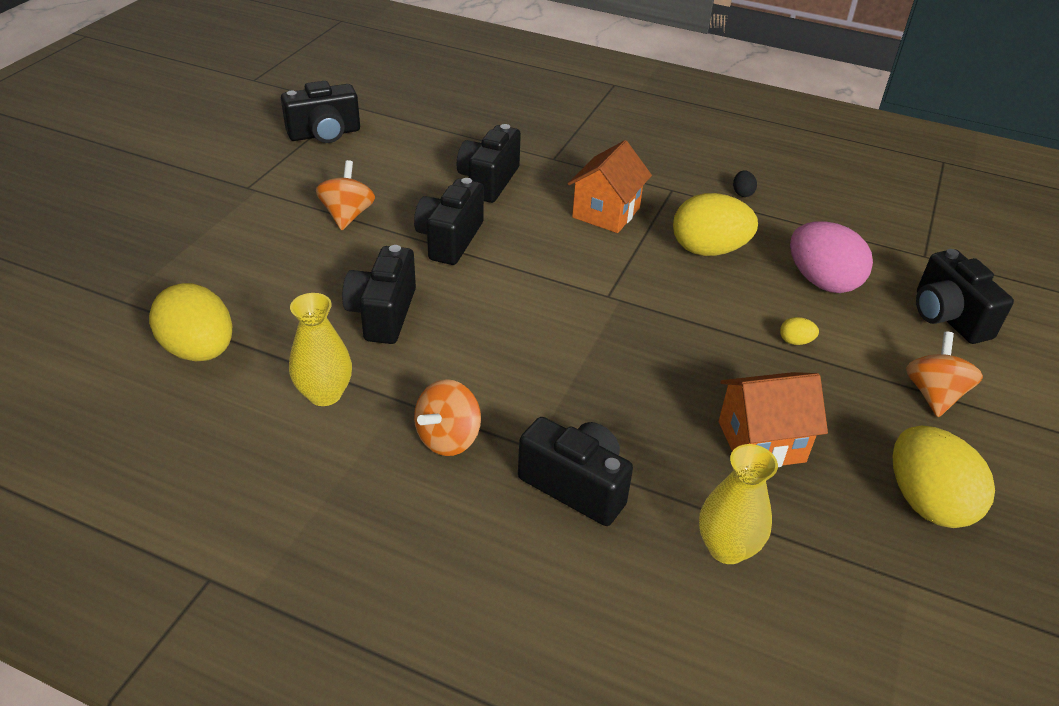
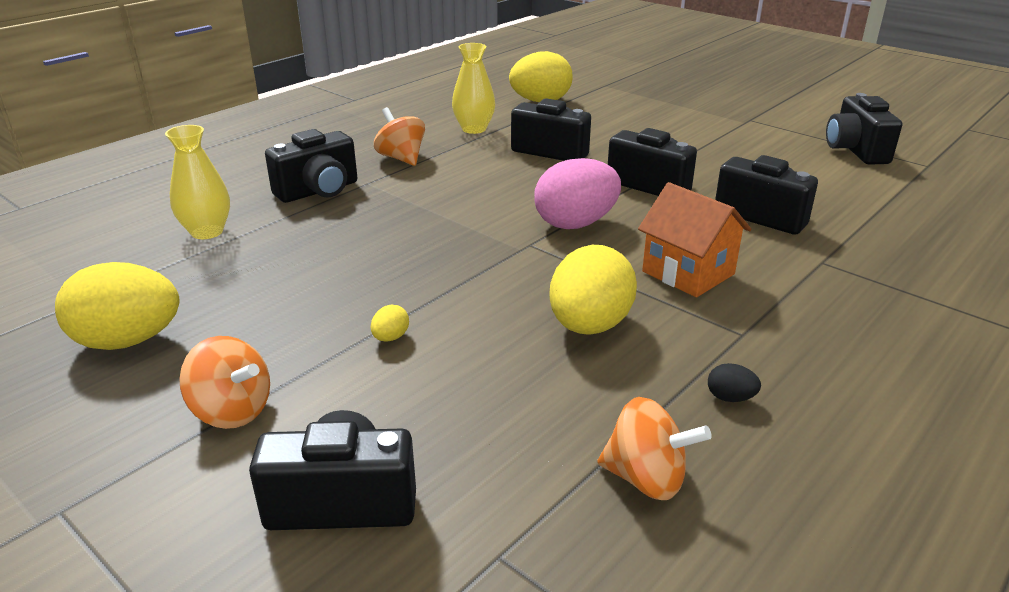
camera: 110 degrees right, 10 degrees down
(347, 215) = (700, 149): orange spinning top -> orange spinning top (646, 478)
(761, 441) = (282, 274): orange house -> none
(822, 281) = (485, 400): pink egg -> pink egg (575, 224)

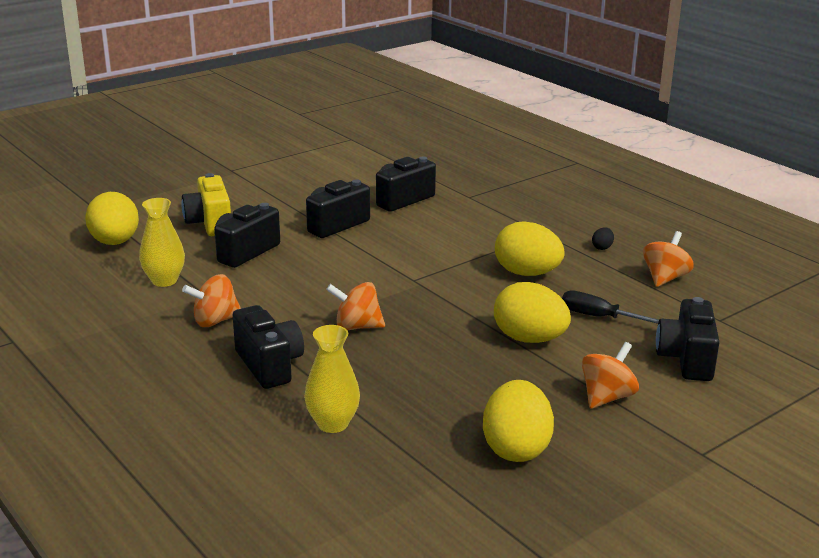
camera: 80 degrees left, 5 degrees down
(390, 337) = (529, 339): yellow egg -> yellow egg, size x2.45
(403, 223) = (357, 327): none -> orange spinning top
(470, 399) = (599, 317): none -> black screwdriver
(575, 224) = (387, 260): pink egg -> none
(607, 128) = (210, 223): none -> yellow camera
(688, 273) = (471, 235): orange house -> none
(855, 150) = (314, 151): black camera -> none

